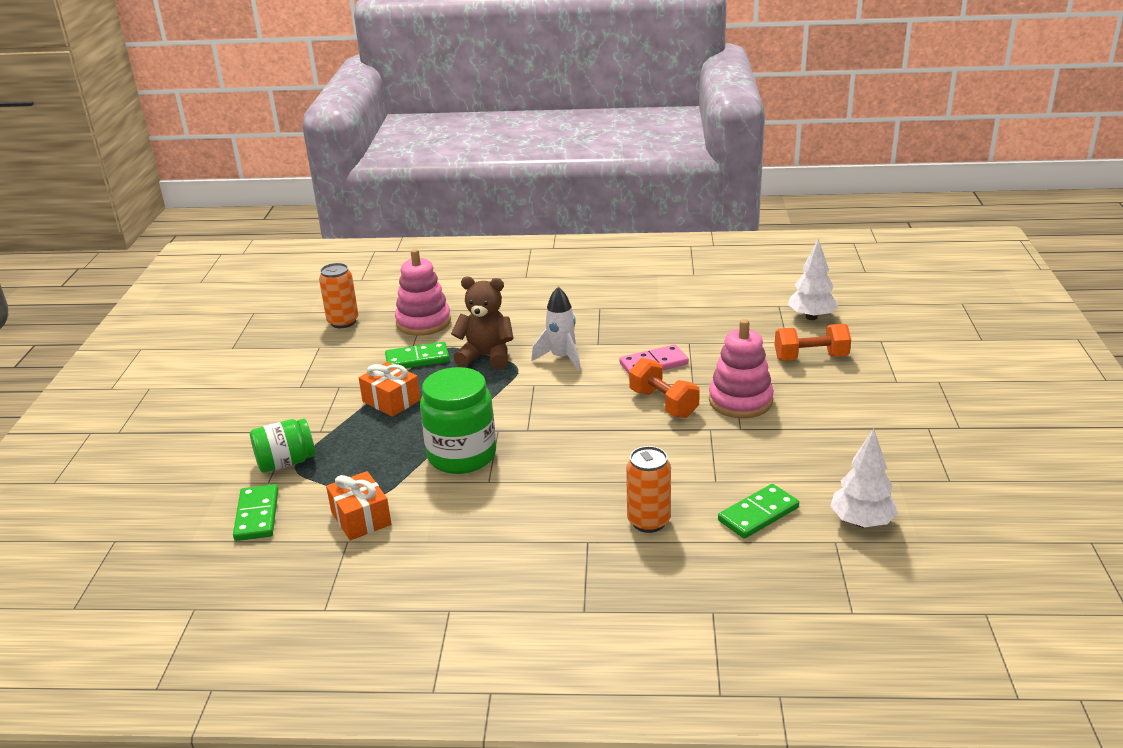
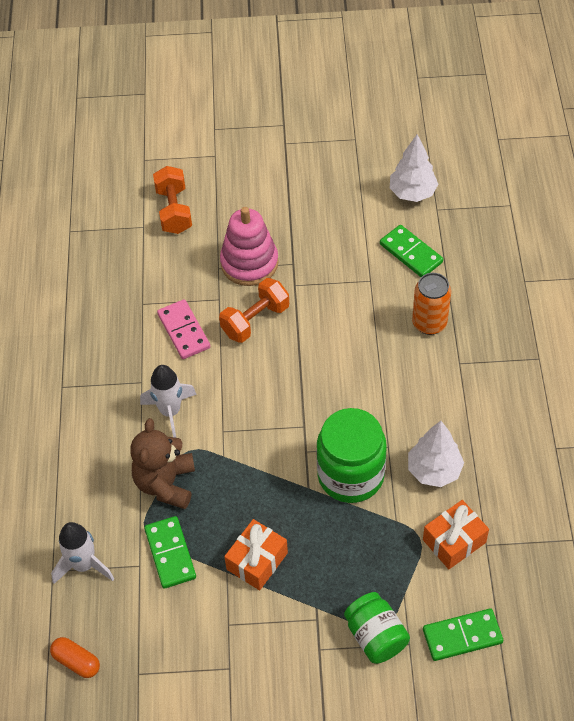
camera: 95 degrees left, 25 degrees up
(343, 322) = (76, 661): orange can -> orange capsule
(423, 322) = (84, 565): pink stacking toy -> white rocket
(811, 317) = (96, 206): white tree -> white tree (434, 470)

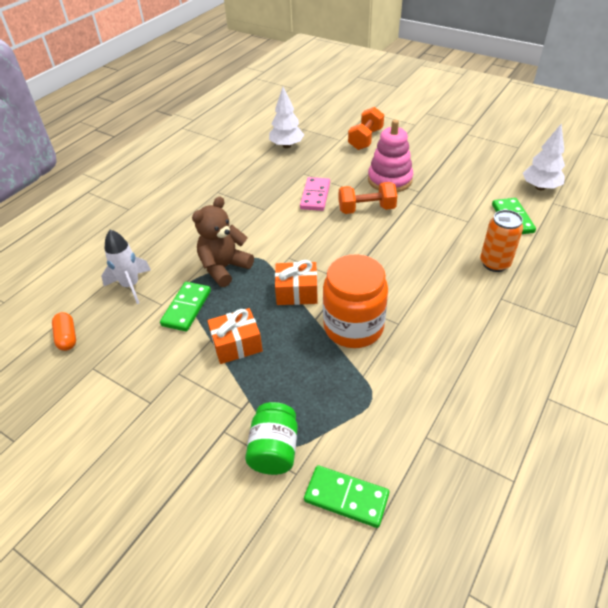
camera: 35 degrees right, 10 degrees down
(170, 412) = (266, 232): white rocket -> none
(350, 475) = (353, 327): green jar -> orange jar
(434, 470) = (422, 358): white tree -> white tree (286, 146)
(454, 541) = (399, 417): orange gift -> orange gift (297, 292)

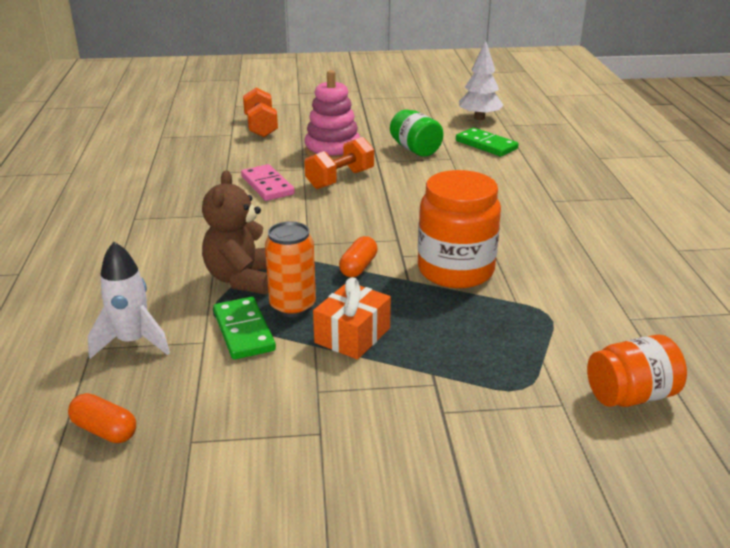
camera: 40 degrees left, 15 degrees down
(274, 450) = (516, 398): green jar -> green jar (415, 149)
(286, 146) = (171, 155): white tree -> none
(297, 292) = (358, 267): orange gift -> orange capsule
(346, 498) = (630, 395): green domino -> orange jar
(494, 263) = (515, 179): orange can -> orange can (292, 306)

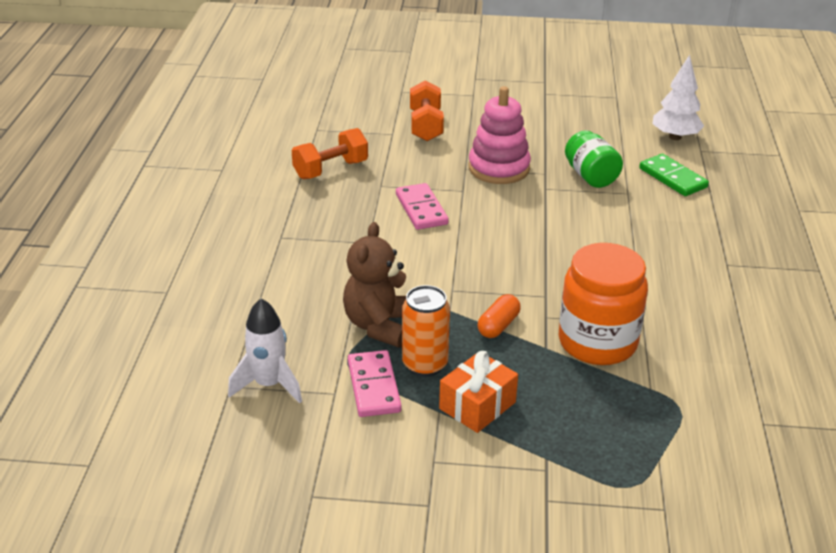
camera: 10 degrees right, 5 degrees up
(104, 430) = (238, 474): orange capsule -> none
(244, 331) = (374, 386): green domino -> pink domino
(340, 179) = (500, 209): orange dumbbell -> orange dumbbell (330, 170)
(630, 395) = (735, 509): orange jar -> none

